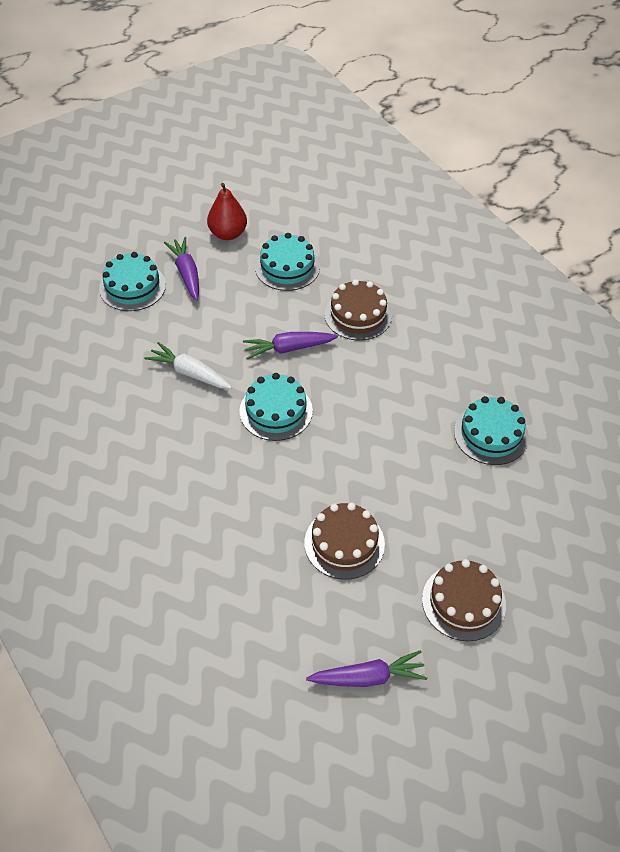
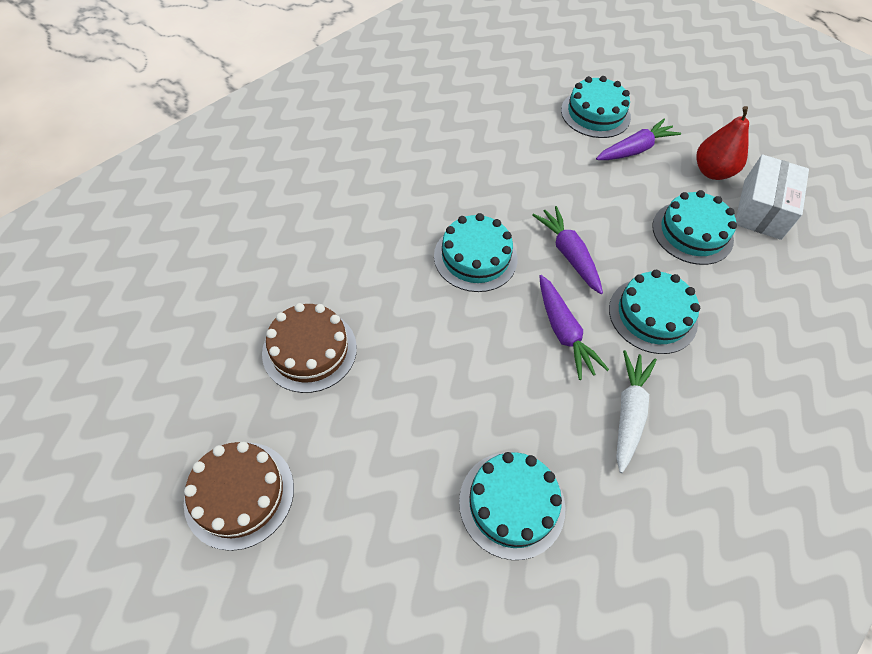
camera: 75 degrees right, 5 degrees up
(190, 373) = (501, 177): white carrot -> white carrot (628, 412)
(275, 219) = (762, 209): none -> white box
(358, 315) = (652, 315): brown cake -> turquoise cake
(368, 677) = (139, 399): purple carrot -> purple carrot (563, 332)

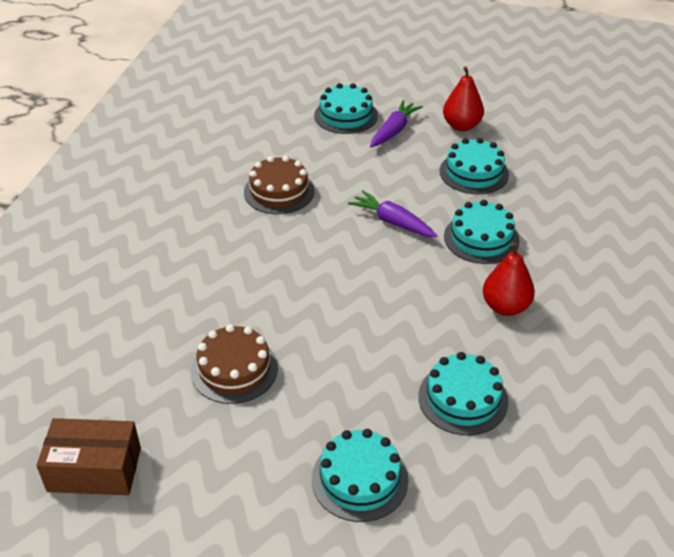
camera: 25 degrees left, 15 degrees down
(121, 395) = (94, 469): none -> brown box
(239, 494) = (252, 487): brown cake -> brown cake (279, 191)
(475, 257) = (322, 252): turquoise cake -> turquoise cake (359, 479)
(563, 332) = (424, 275): purple carrot -> none
(628, 412) = (505, 307): white carrot -> red pear
(762, 209) = (513, 139): white box -> none

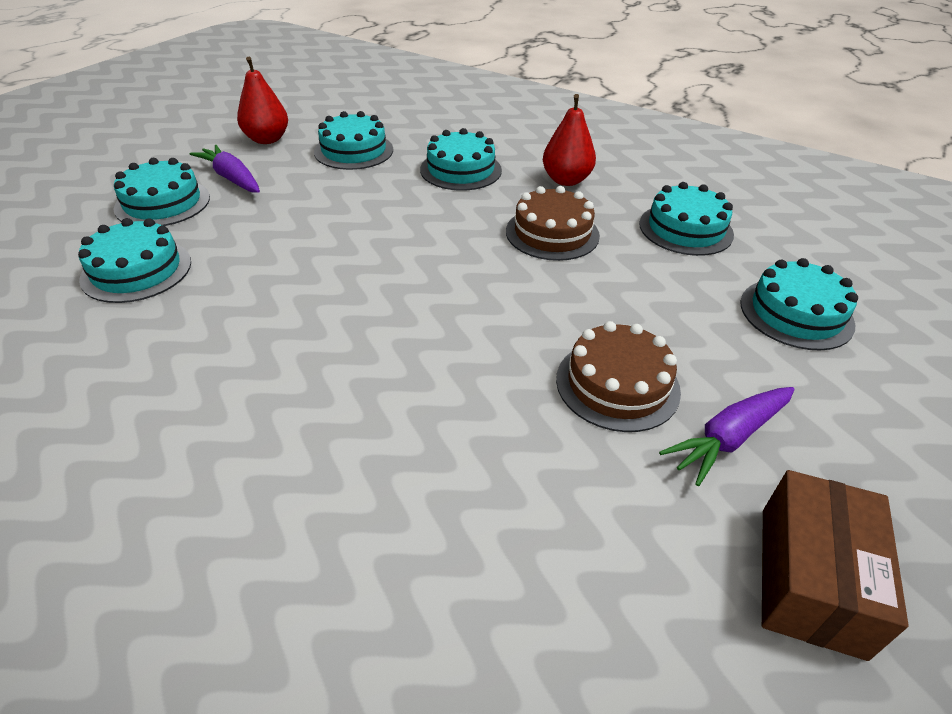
camera: 75 degrees left, 0 degrees up
(270, 135) = (136, 270): none -> turquoise cake
(279, 191) = (275, 284): brown cake -> brown cake (552, 233)
(392, 222) = (400, 213): purple carrot -> purple carrot (728, 438)

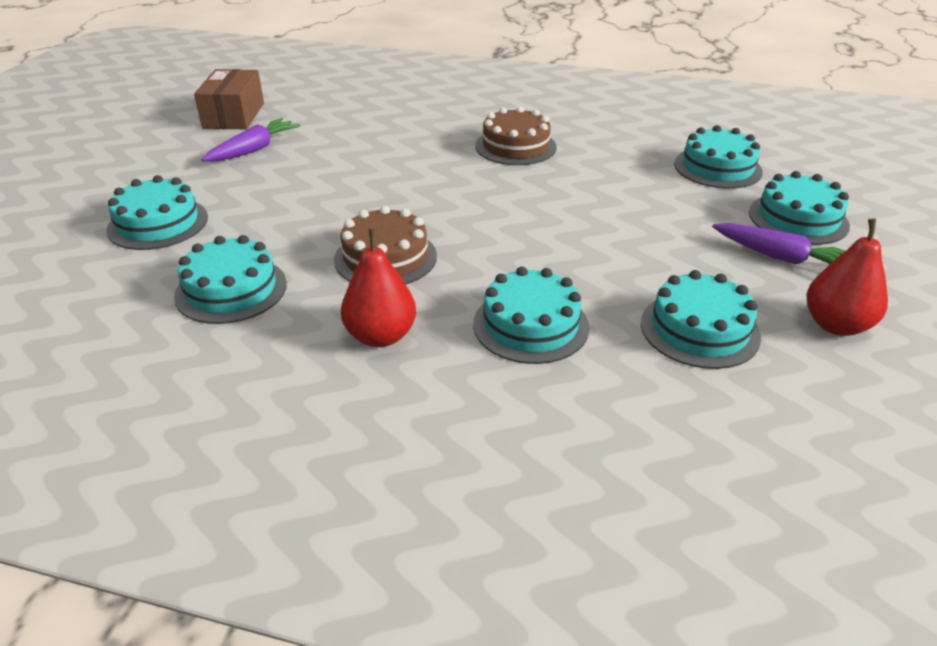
camera: 165 degrees right, 5 degrees down
(617, 384) = (321, 161): brown cake -> brown cake (515, 146)

